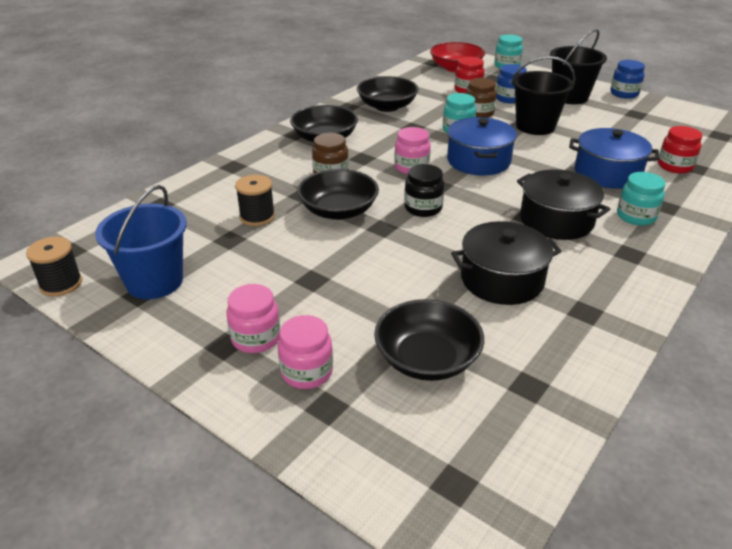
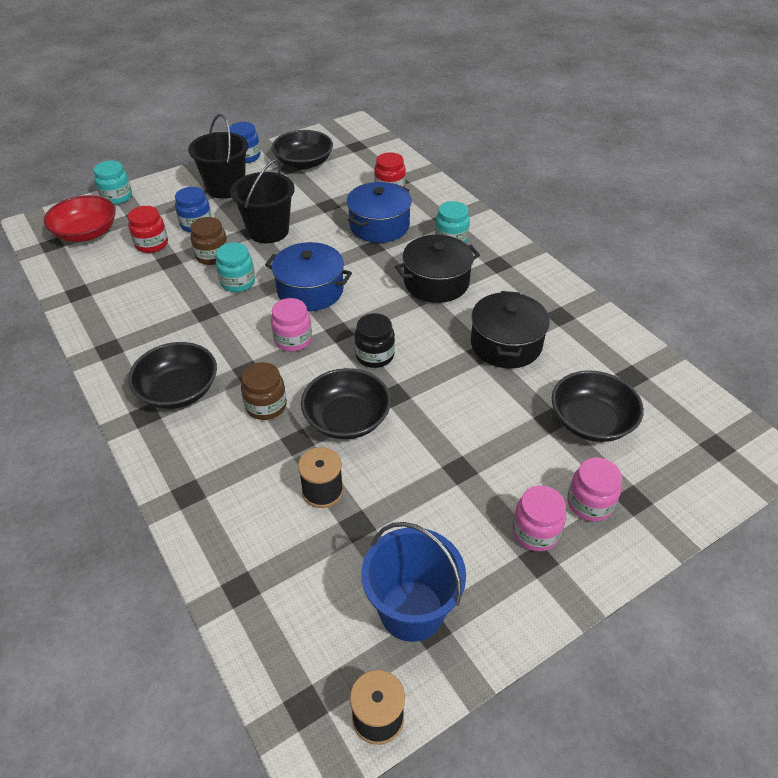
camera: 70 degrees left, 10 degrees up
(387, 106) = (137, 316): black bowl -> black bowl (304, 163)

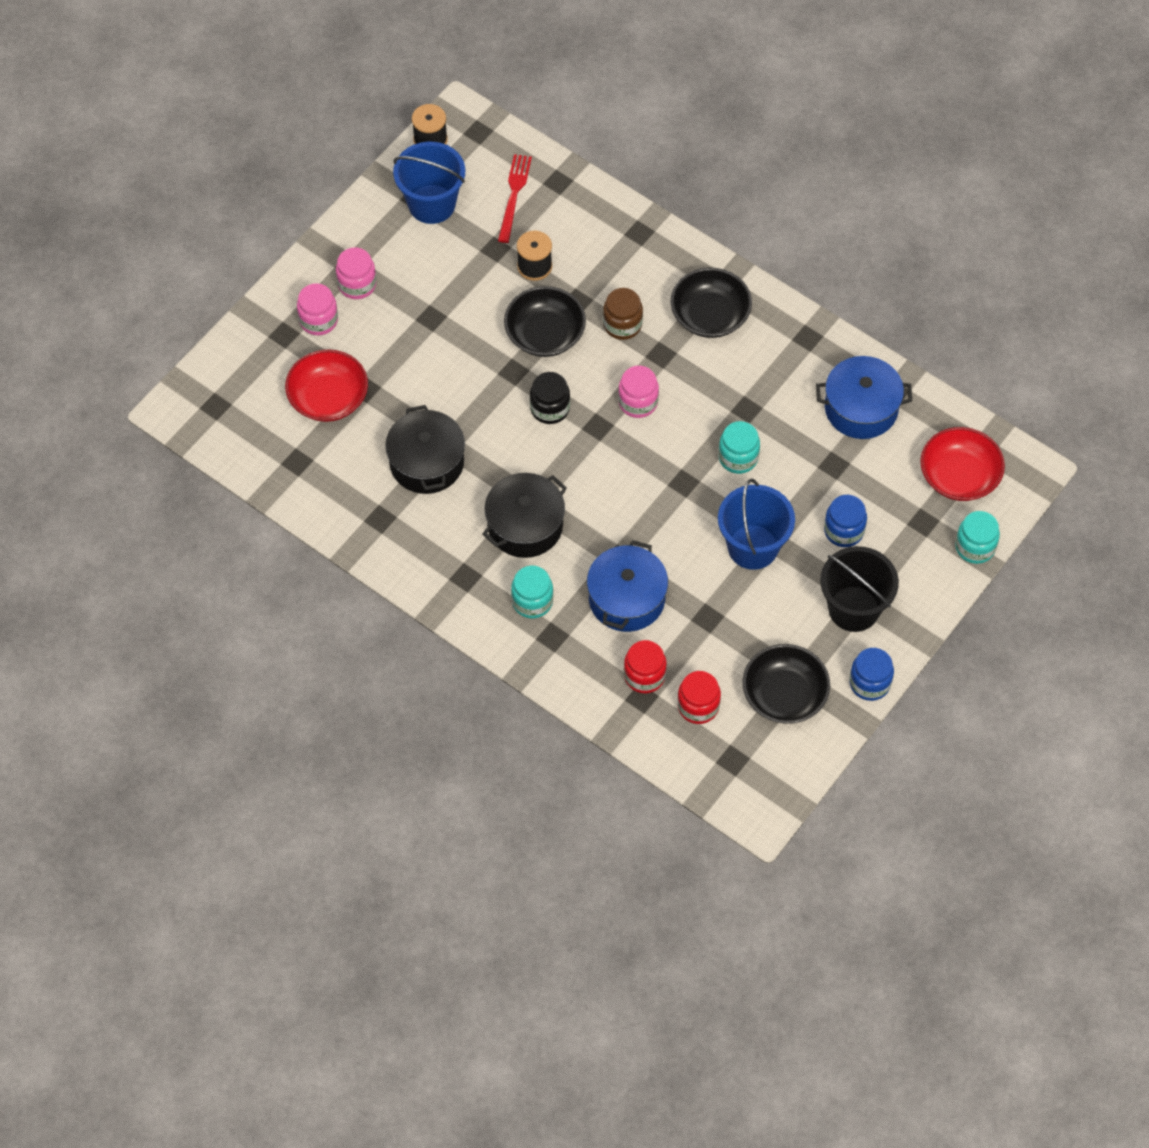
camera: 160 degrees right, 15 degrees up
(151, 244) = (871, 483): red jar -> red jar (698, 706)
(212, 256) = (791, 487): brown jar -> none
(268, 231) = (752, 547): black bucket -> blue bucket
(303, 588) = (514, 195): none -> red fork
(310, 290) = (655, 471): blue pot -> blue pot (861, 408)
(591, 421) = (328, 398): black bowl -> red bowl

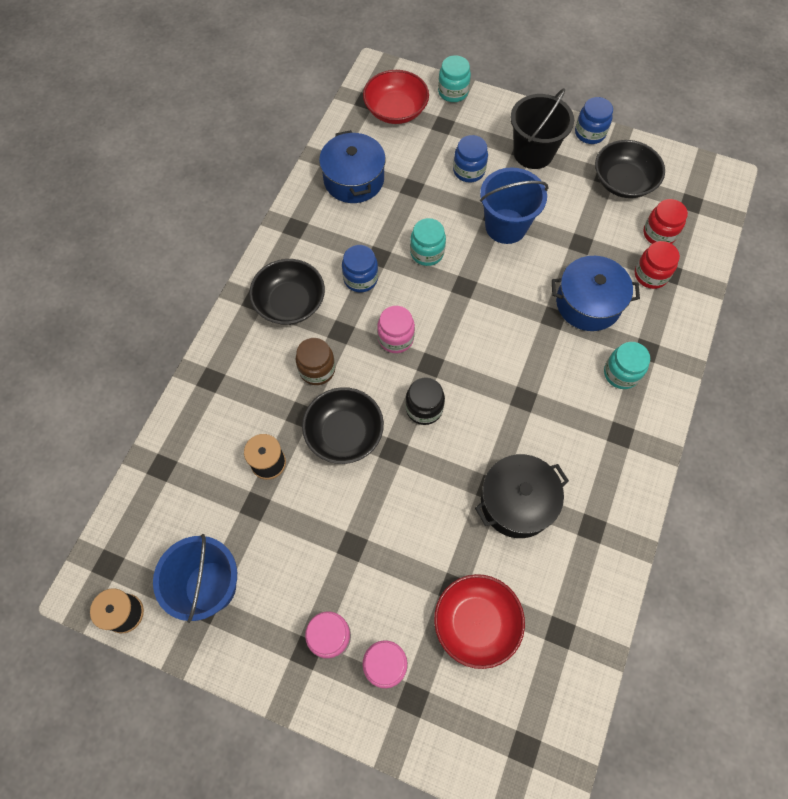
camera: 105 degrees left, 5 degrees up
(514, 195) = (185, 505): red fork -> none
(525, 525) = (551, 398): black pot -> none
(721, 386) = (360, 279): none -> blue jar

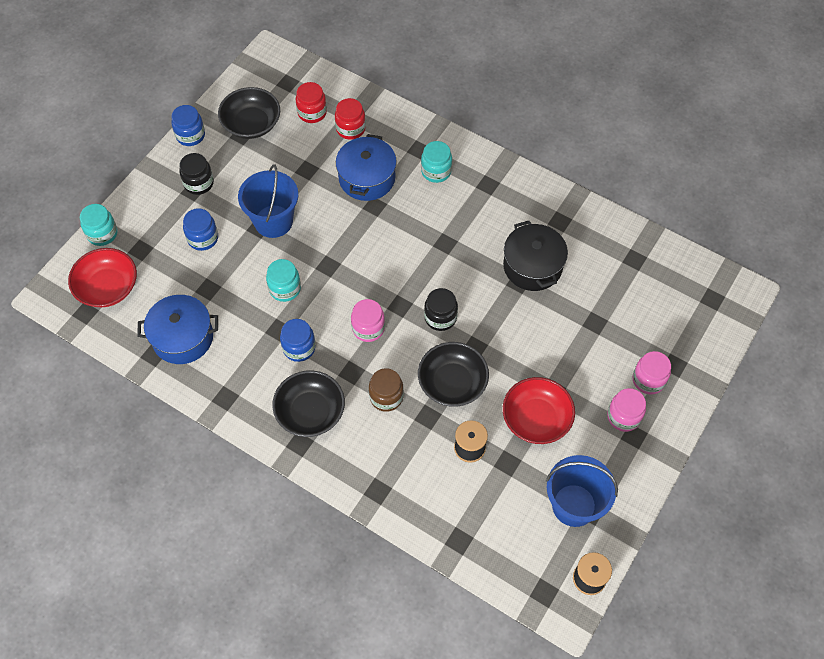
camera: 80 degrees left, 5 degrees down
(476, 623) = (623, 312): red bowl -> red bowl (536, 418)
(533, 153) = (199, 183): black bucket -> black jar

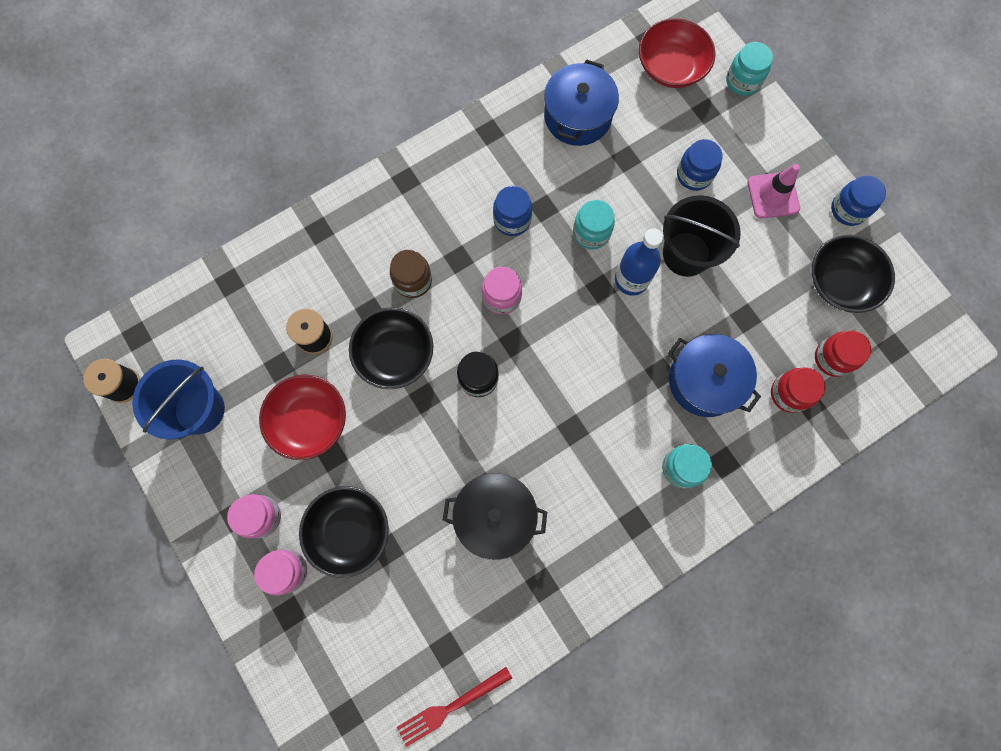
camera: 115 degrees right, 15 degrees up
(199, 183) = (773, 195): black jar -> pink traffic cone
(273, 221) = (686, 254): blue bucket -> black bucket
(310, 412) = (434, 202): black bowl -> black bowl (349, 531)
(311, 248) = (631, 280): none -> blue bottle
(666, 242) = (451, 706): none -> red fork

